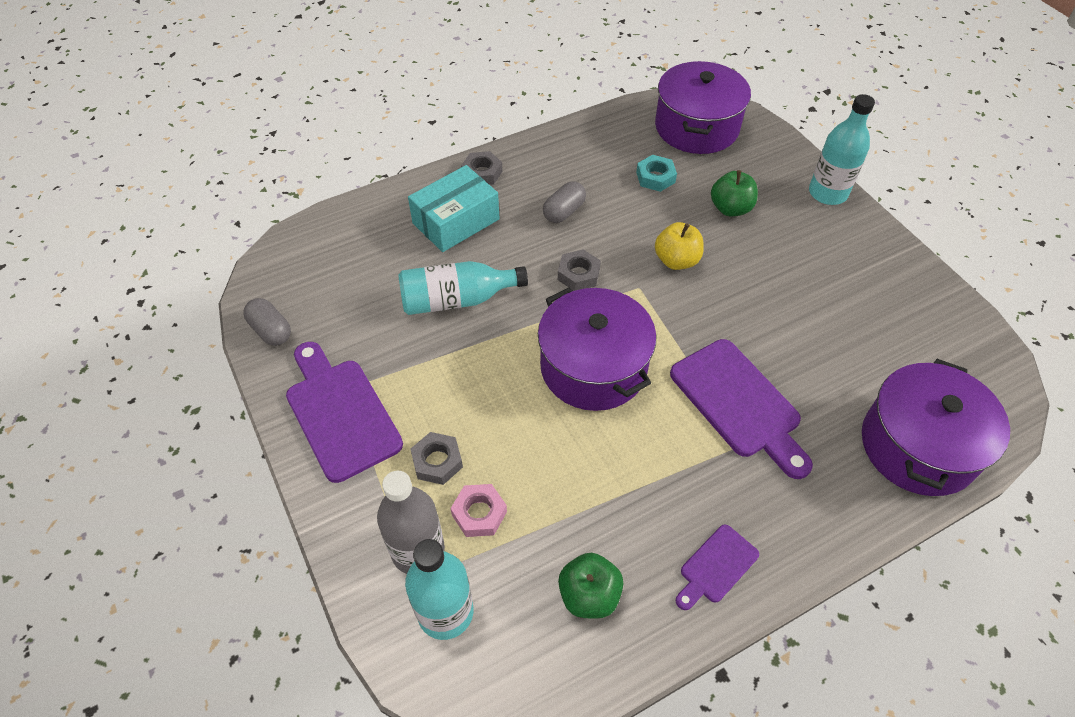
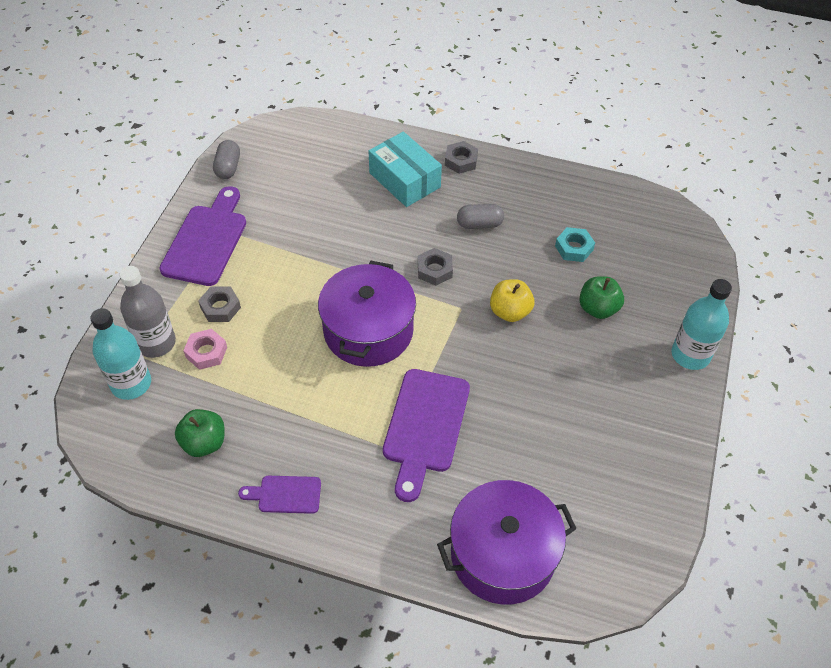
camera: 45 degrees right, 0 degrees up
(456, 221) = (404, 180): turquoise box -> turquoise box turned 45 degrees clockwise
(457, 300) = (343, 228): turquoise bottle -> none
(696, 127) = (656, 236): purple pot -> none

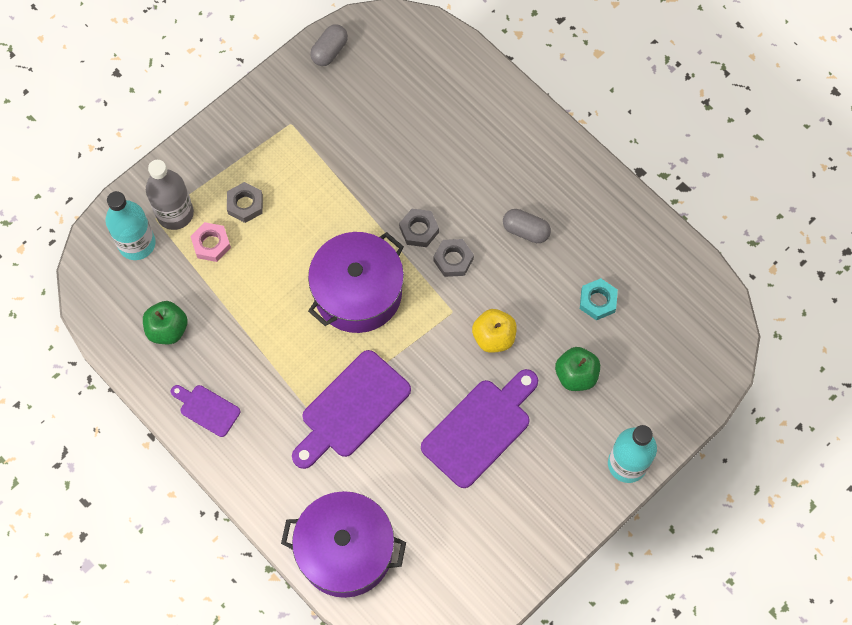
camera: 30 degrees right, 15 degrees up
(207, 241) = (269, 127): purple cutting board -> purple cutting board (480, 428)
(404, 180) = (486, 146): turquoise box -> none
(461, 161) = (554, 149): grey nut -> grey nut (419, 230)

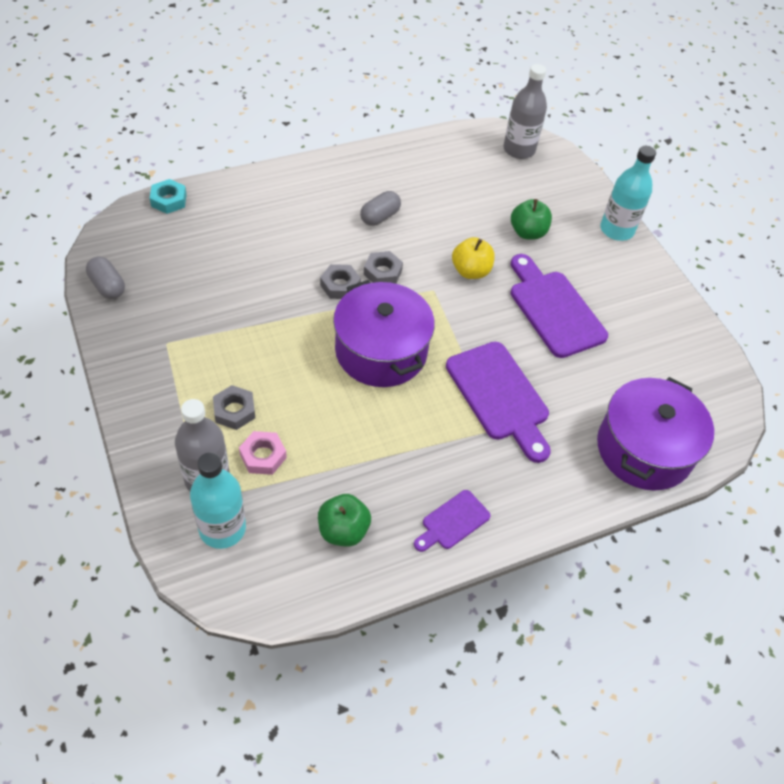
camera: 75 degrees left, 15 degrees down
(597, 301) = (467, 197): turquoise nut -> turquoise nut (169, 200)
(703, 330) = (519, 149): none -> grey bottle

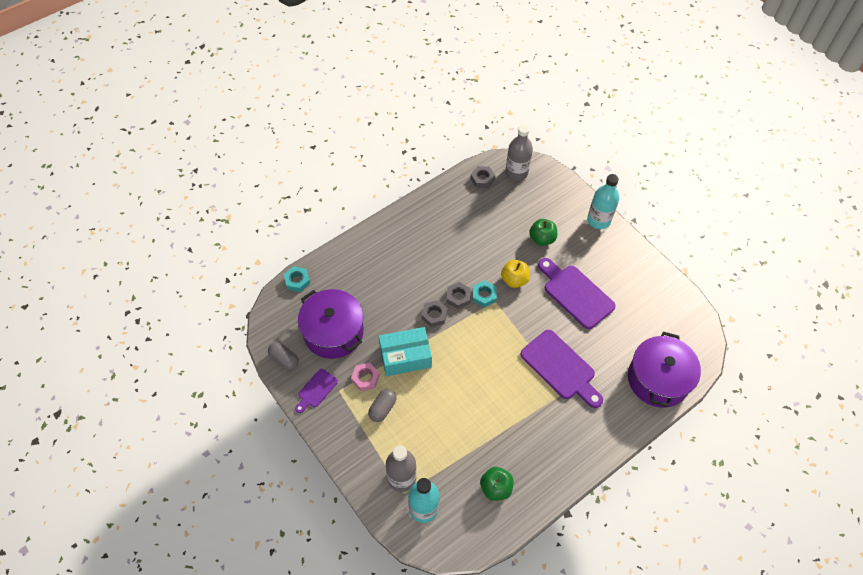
camera: 10 degrees left, 5 degrees up
(234, 411) = (400, 426): grey nut -> grey nut (482, 179)
(263, 456) = (430, 452): pink nut -> pink nut (365, 378)
(278, 325) = (405, 356): none -> turquoise box
(380, 217) = (442, 254): grey capsule -> grey capsule (382, 408)
(381, 351) = (476, 357): purple pot -> purple pot (333, 332)
(420, 279) = (484, 295): none -> turquoise nut
(452, 522) = (558, 463): purple cutting board -> purple cutting board (316, 390)

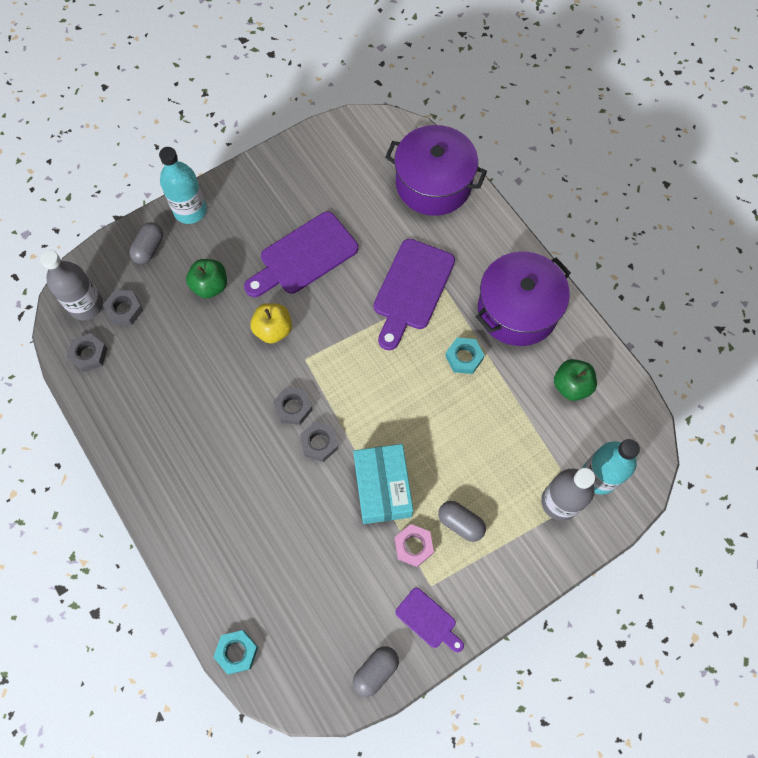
camera: 85 degrees left, 10 degrees up
(333, 332) = (335, 593): purple pot -> purple pot (517, 310)
(484, 295) = (294, 372): turquoise nut -> turquoise nut (464, 357)
(516, 193) = (124, 309): none -> grey nut
(560, 368) = (411, 289): purple cutting board -> purple cutting board turned 150 degrees clockwise
(564, 200) = (149, 248): none -> grey capsule

